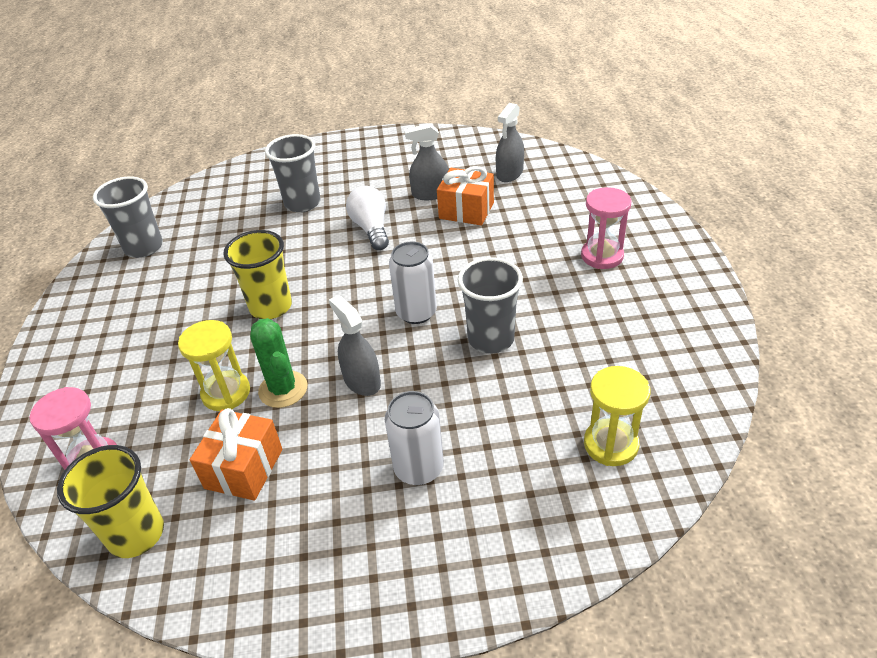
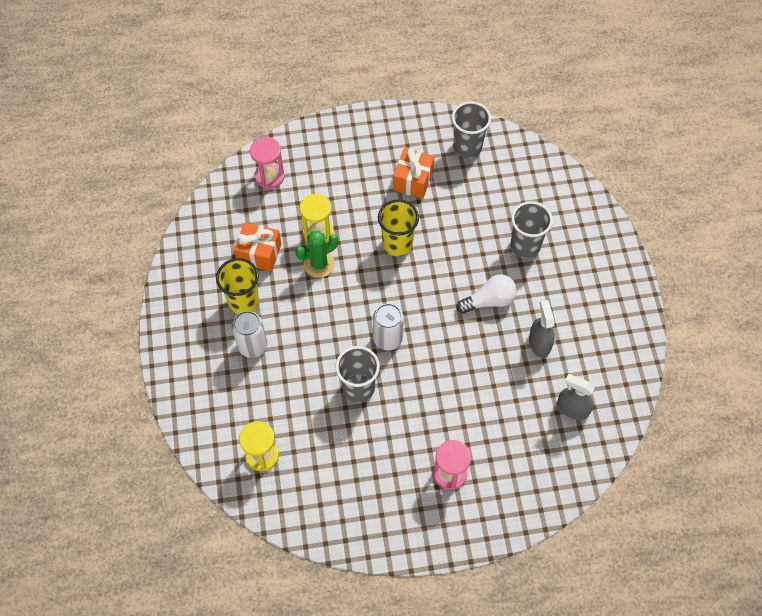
camera: 85 degrees right, 20 degrees up
(136, 534) = (221, 211): yellow cup -> yellow cup (243, 301)
(362, 381) = (323, 309): grey spray bottle -> none
(466, 210) = (514, 372): orange gift -> orange gift (413, 180)

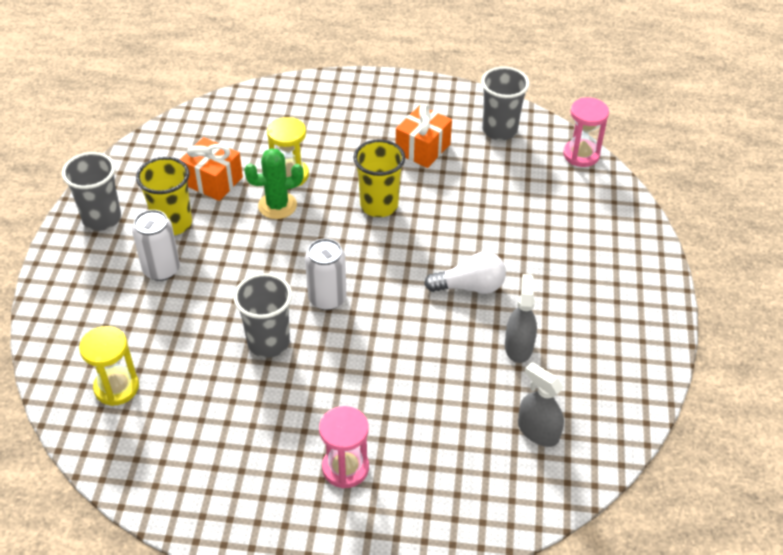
camera: 15 degrees right, 15 degrees down
(269, 176) = (259, 113): pink hourglass -> pink hourglass (581, 155)
(525, 246) = (536, 240): grey cup -> grey cup (102, 218)

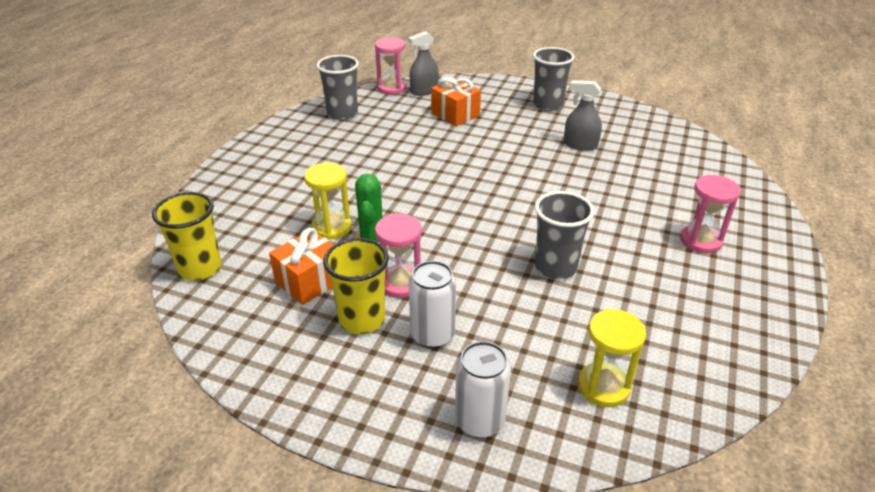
camera: 75 degrees left, 10 degrees down
(102, 218) = (323, 384): grey cup -> grey cup (548, 105)
(222, 237) = (400, 283): none -> pink hourglass
(327, 298) = (508, 226): white can -> white can (480, 420)
(379, 205) = (401, 182): yellow cup -> yellow cup (200, 268)
(423, 149) = (341, 151): orange gift -> orange gift (455, 114)
(470, 287) = (514, 154): white light bulb -> none
(538, 431) = (660, 151): grey spray bottle -> grey spray bottle (424, 91)

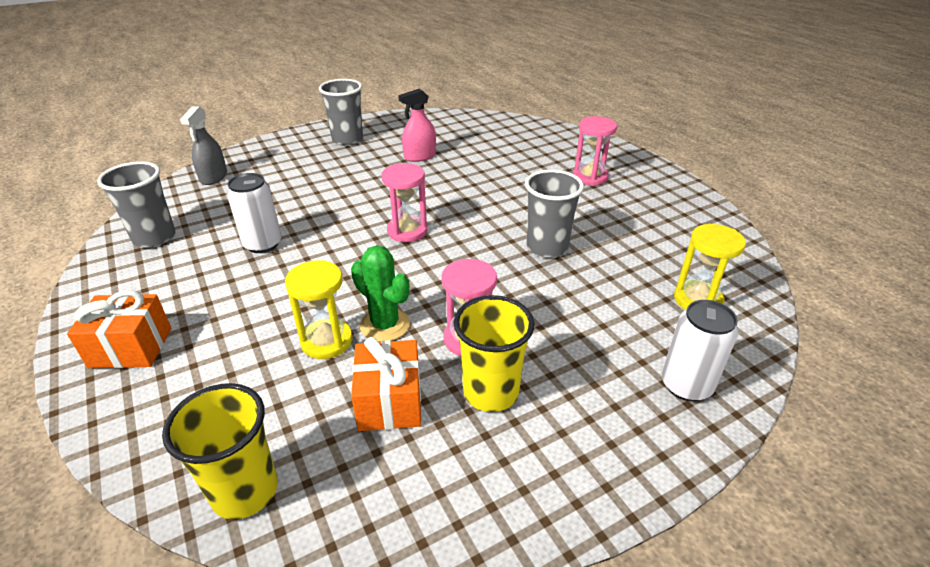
camera: 50 degrees left, 0 degrees up
(392, 88) = (173, 190): pink hourglass -> pink hourglass (407, 231)
(432, 335) = (558, 357): white can -> white can (262, 244)
(455, 114) = (279, 182): orange gift -> orange gift (131, 347)
(580, 145) = (420, 156): grey spray bottle -> pink spray bottle

